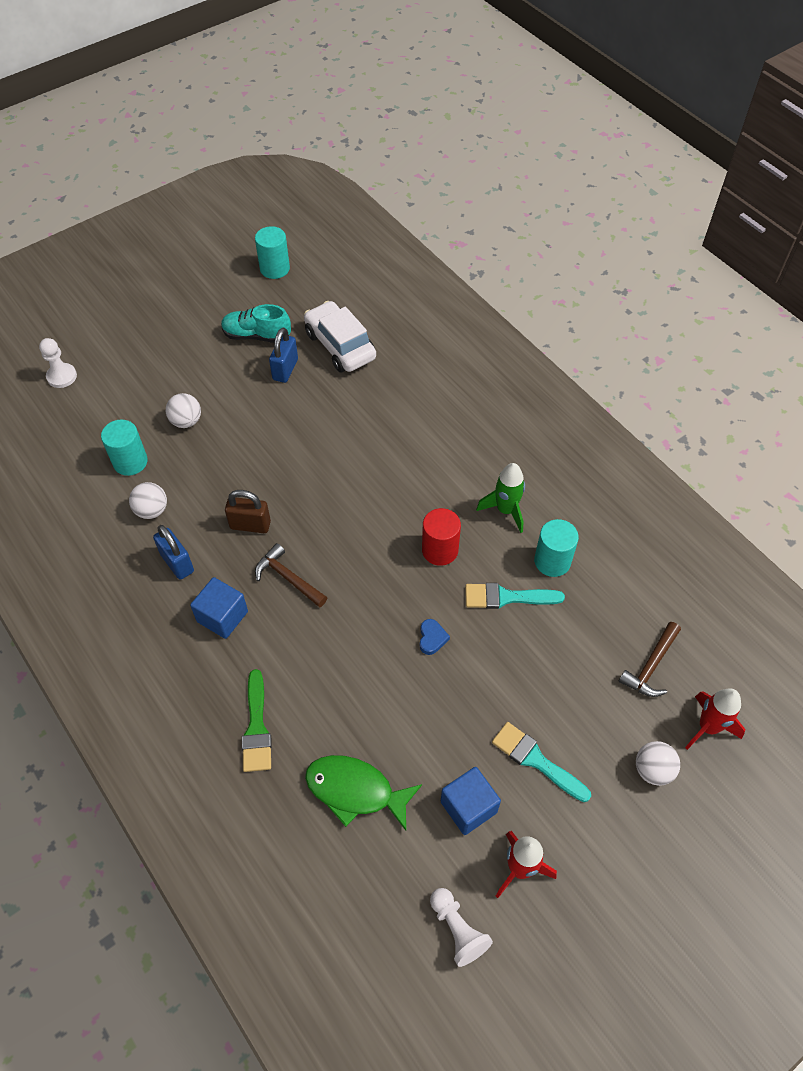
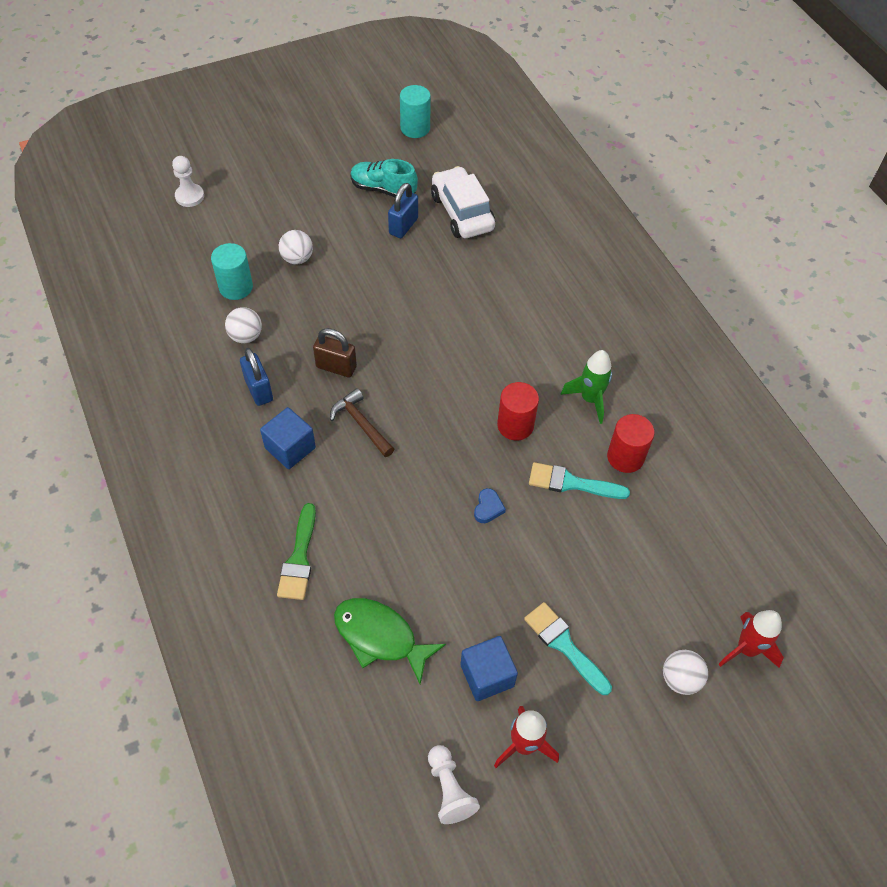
camera: 10 degrees right, 0 degrees up
(552, 561) = (625, 457): turquoise cylinder -> red cylinder
(651, 666) = (702, 578): brown hammer -> none

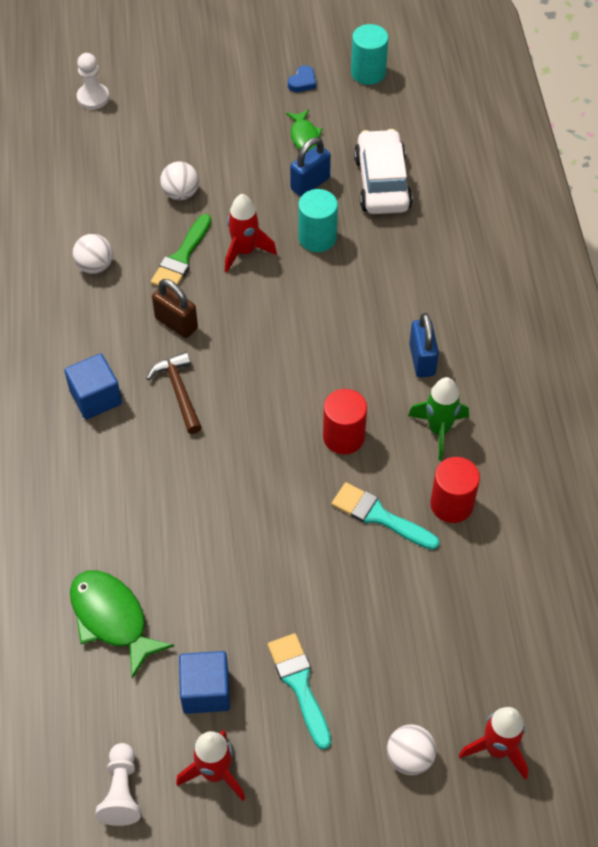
camera: 20 degrees right, 0 degrees up
(236, 287) = (104, 210): turquoise cylinder -> turquoise cylinder (317, 238)
(259, 390) = (87, 327): blue padlock -> blue padlock (422, 360)
(299, 558) = (61, 515): green brush -> green brush (181, 258)
(371, 293) = (245, 251): none -> red rocket
(383, 189) = (304, 136): turquoise shoe -> green fish
(488, 508) = (277, 517): blue heart -> blue heart (302, 82)

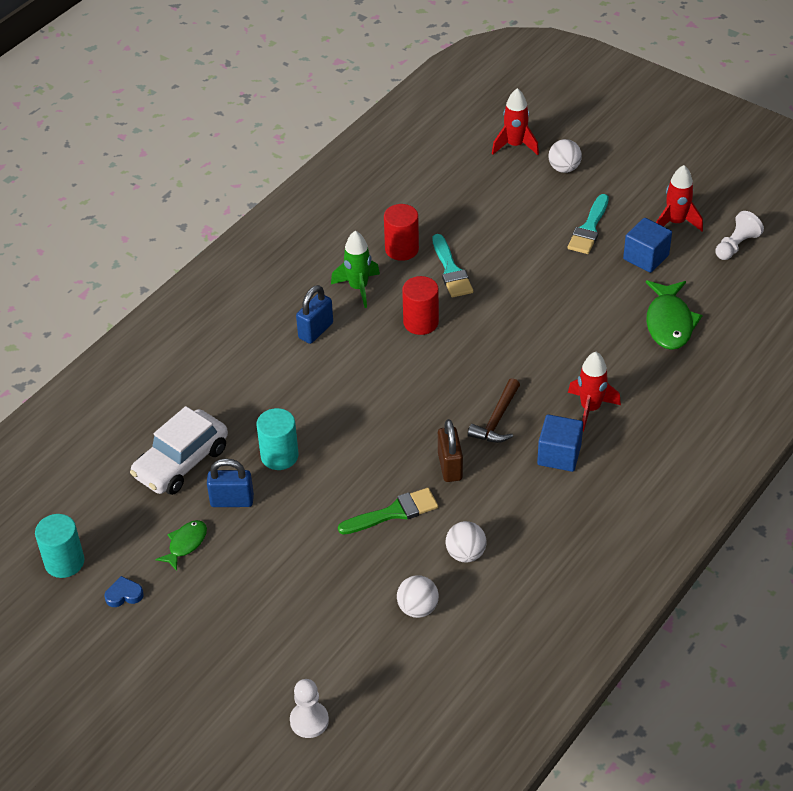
camera: 135 degrees left, 10 degrees down
(180, 193) = (337, 566): white ball -> white ball (418, 608)
(245, 251) = (342, 483): red rocket -> red rocket (590, 408)

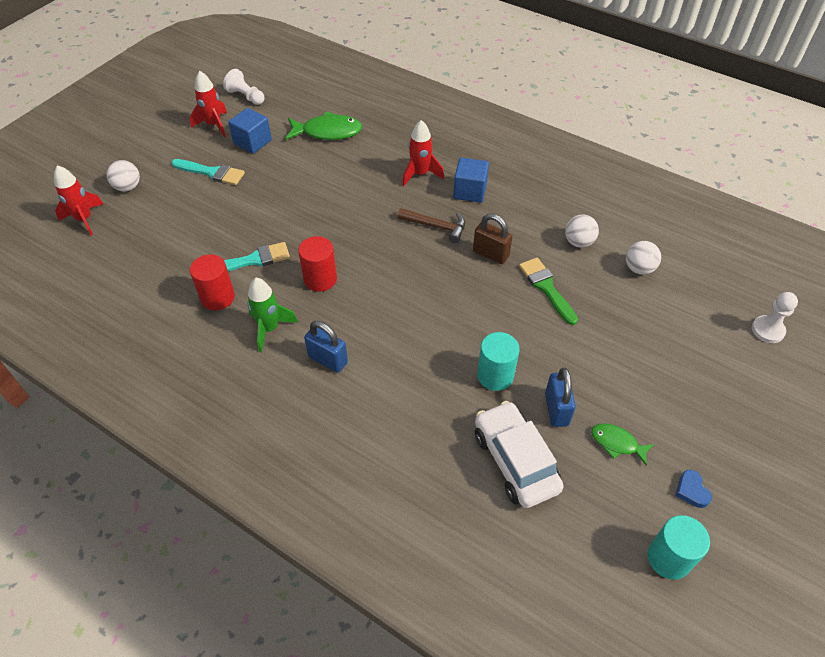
camera: 95 degrees left, 5 degrees up
(181, 462) = (515, 461): white car -> white car turned 150 degrees counterclockwise
(450, 466) = (490, 254): brown padlock -> brown padlock turned 45 degrees clockwise

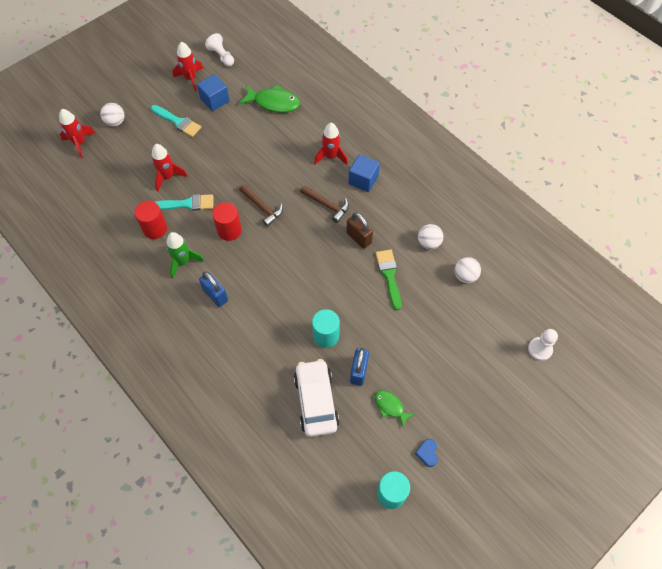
camera: 15 degrees right, 10 degrees up
(217, 235) = (168, 177): none -> red rocket
(354, 245) = (262, 207): none -> brown hammer

